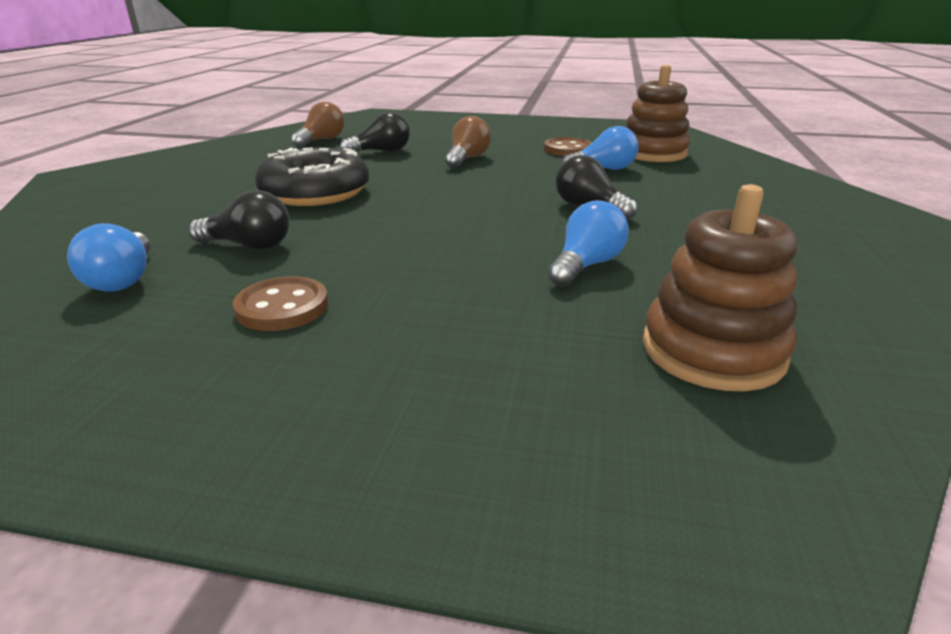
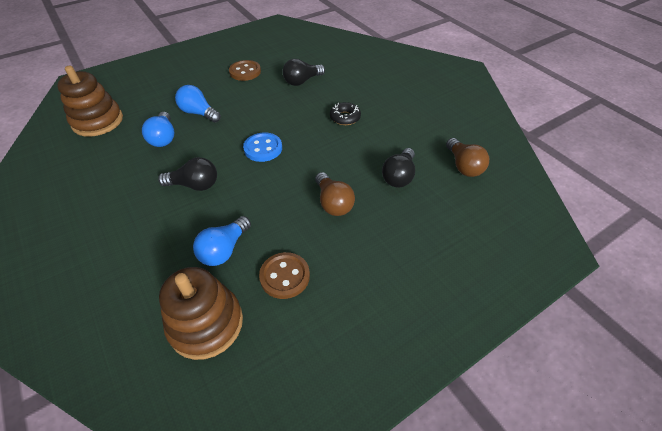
camera: 135 degrees right, 20 degrees up
(123, 279) = (308, 55): blue light bulb -> blue light bulb (198, 113)
(315, 192) = (345, 117): black donut -> black donut, size x0.48
(462, 205) = (263, 148): none -> blue button

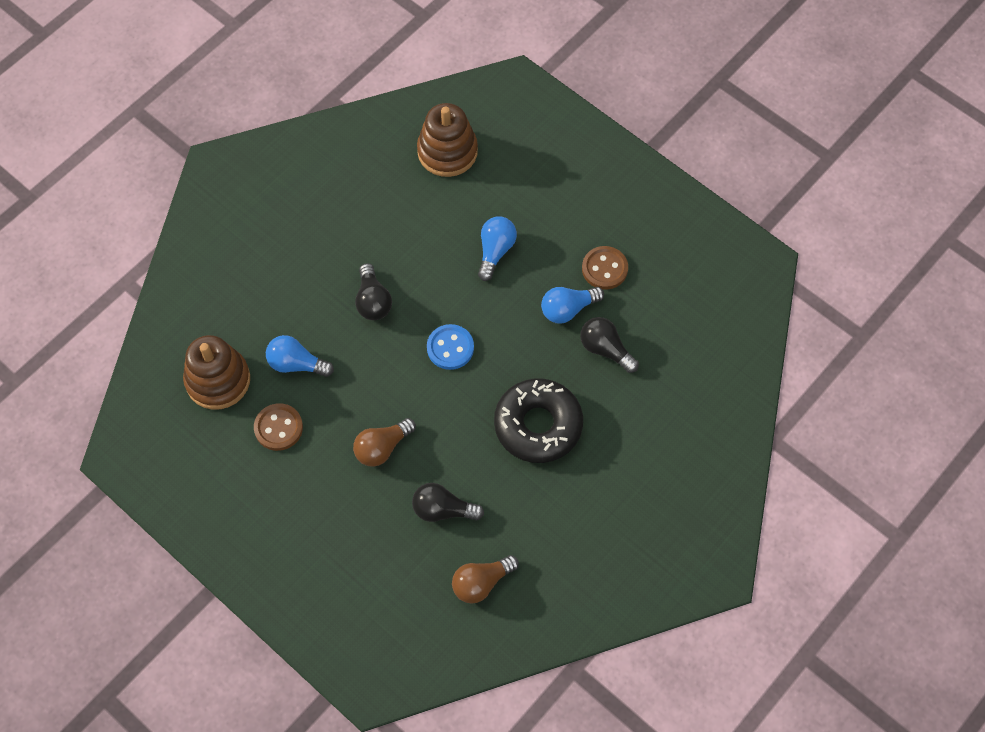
camera: 75 degrees right, 15 degrees up
(163, 138) = (438, 235): blue light bulb -> blue light bulb (568, 309)
(345, 117) = (538, 425): black donut -> black donut, size x2.08

